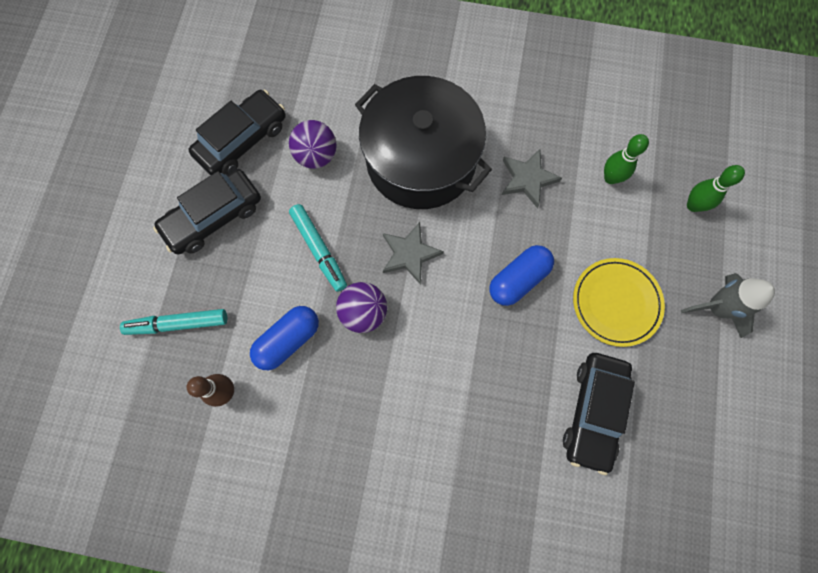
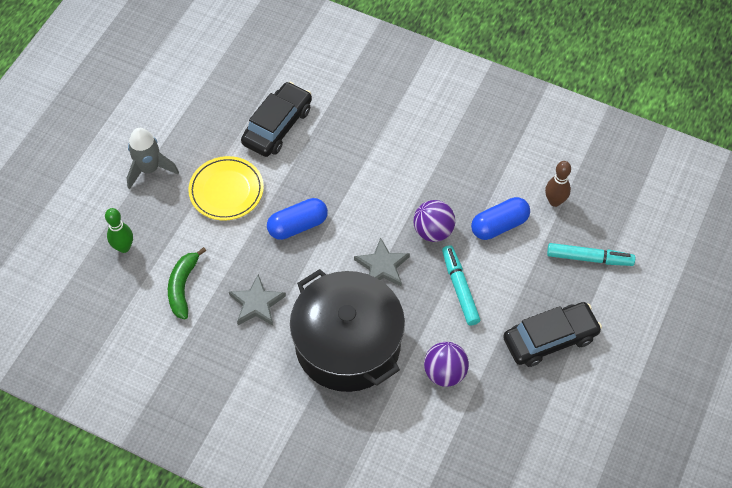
camera: 165 degrees left, 15 degrees down
(242, 140) = (513, 406): black car -> none
(610, 178) = (183, 287): green bowling pin -> green banana

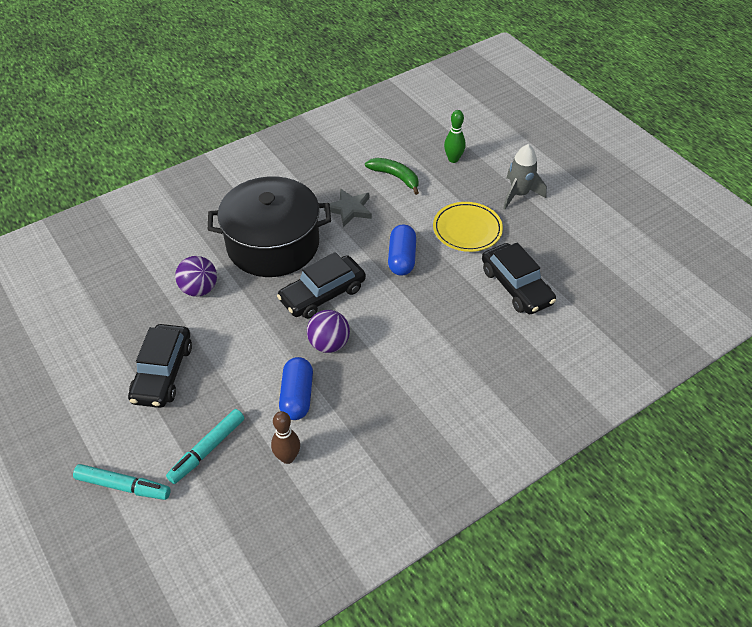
camera: 120 degrees right, 10 degrees down
(382, 266) = (322, 294): grey star -> black car
(460, 288) = (260, 335): turquoise marker -> turquoise marker (123, 486)

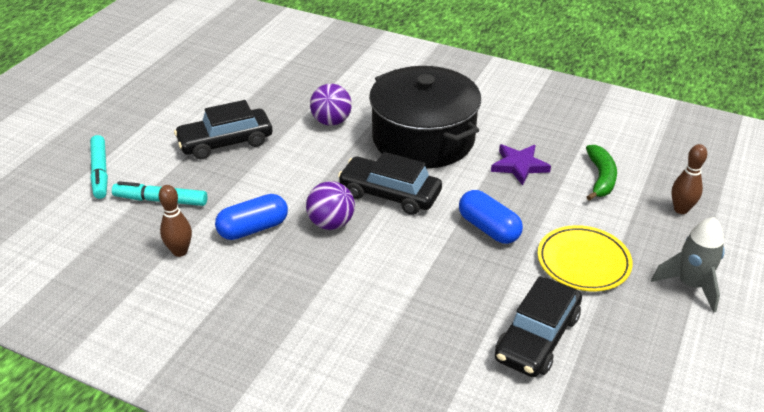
camera: 60 degrees right, 10 degrees down
(349, 209) = (519, 166): grey star -> purple star
(402, 258) = (488, 228): blue capsule -> blue capsule turned 75 degrees clockwise
(453, 159) = (681, 209): green bowling pin -> brown bowling pin

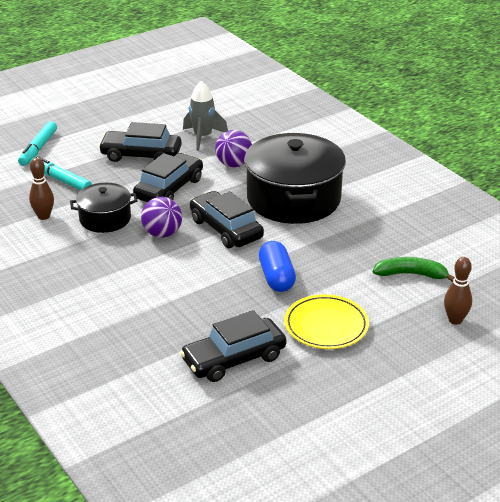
camera: 30 degrees right, 5 degrees down
(253, 228) = (105, 219): blue capsule -> black pot
(290, 170) = (169, 189): none -> black car
(519, 166) = (351, 243): purple star -> none
(600, 178) = (411, 274): green banana -> green banana turned 120 degrees counterclockwise
(690, 285) = (396, 373): grey rocket -> grey rocket (203, 137)

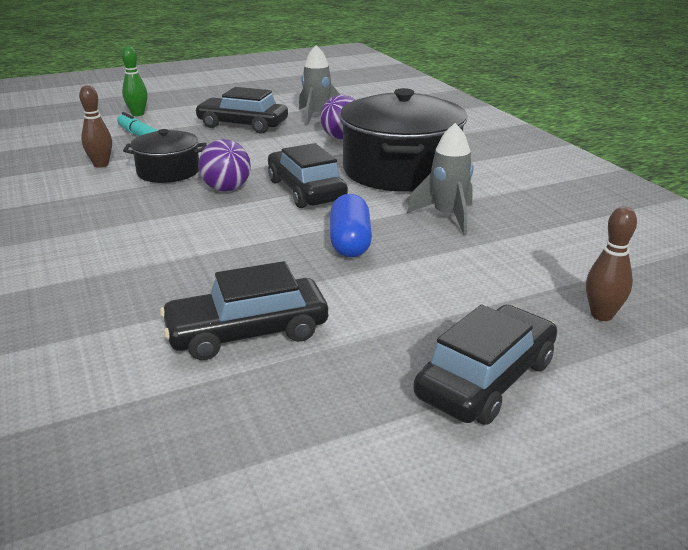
camera: 10 degrees right, 5 degrees down
(38, 149) = (138, 114): turquoise marker -> green bowling pin
(169, 189) = (257, 152): black car -> black car (486, 379)
(326, 326) = (401, 303): yellow plate -> none
(340, 245) = (447, 216): none -> grey rocket
(411, 274) = (539, 254): green banana -> none

